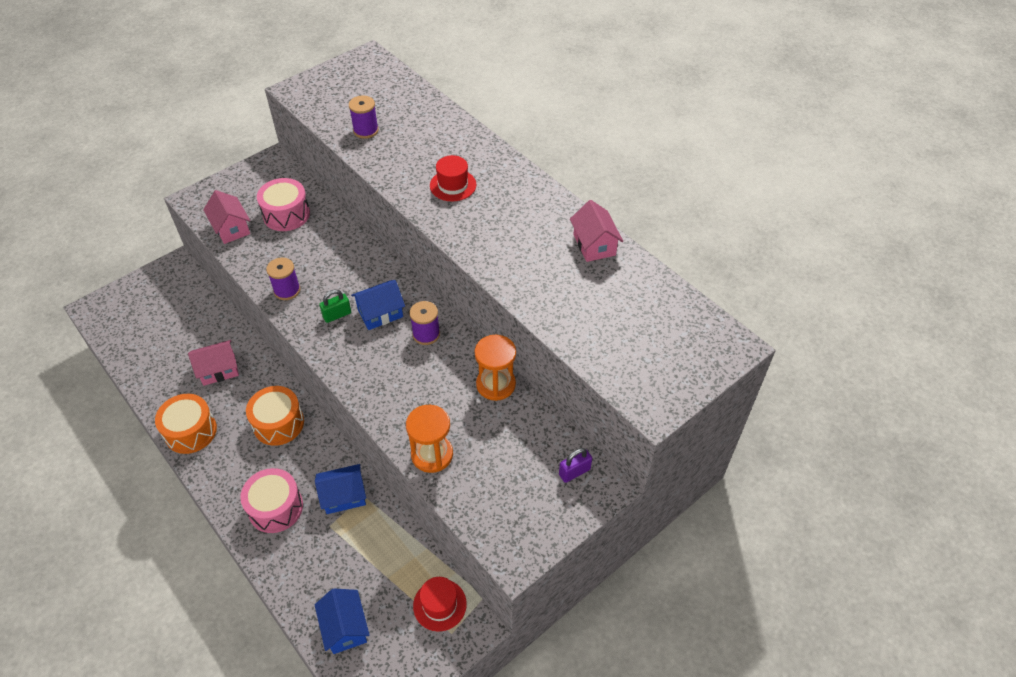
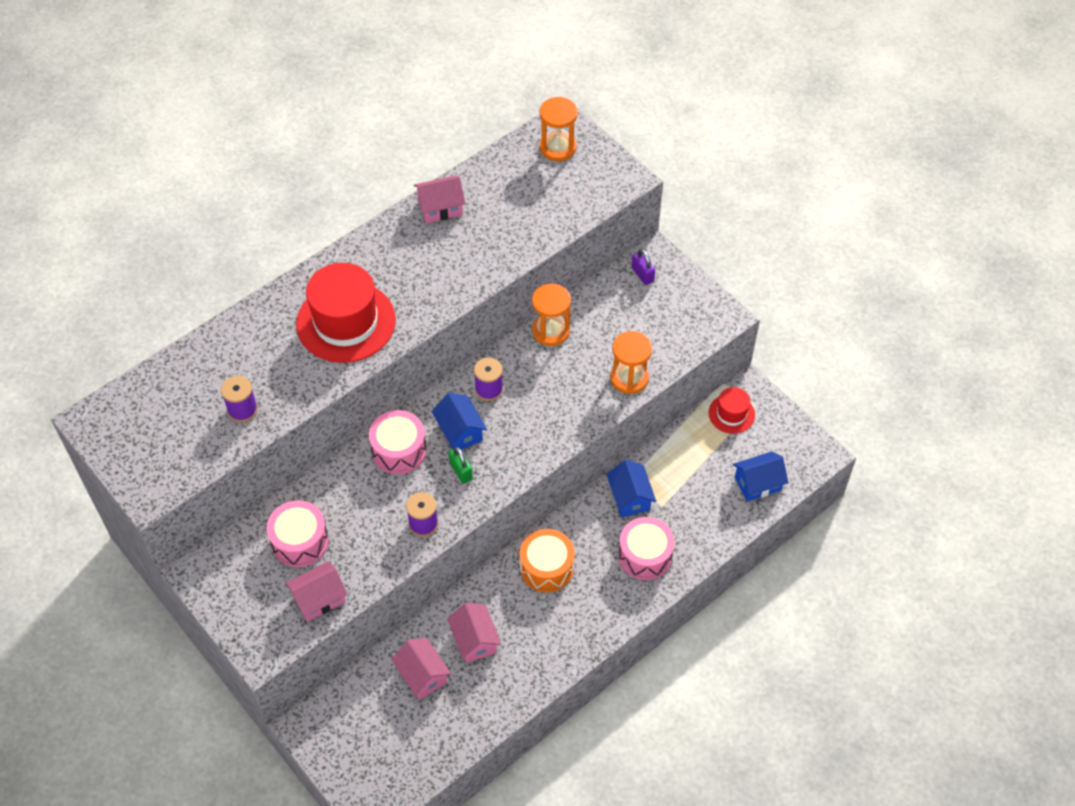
camera: 90 degrees left, 5 degrees up
(190, 431) = (557, 653): orange drum -> none
(196, 335) = (422, 675): none -> pink house
(365, 271) = (399, 450): none -> pink drum
(453, 185) = (346, 322): red hat -> red hat, size x1.96
(693, 341) = (558, 147): none -> orange hourglass

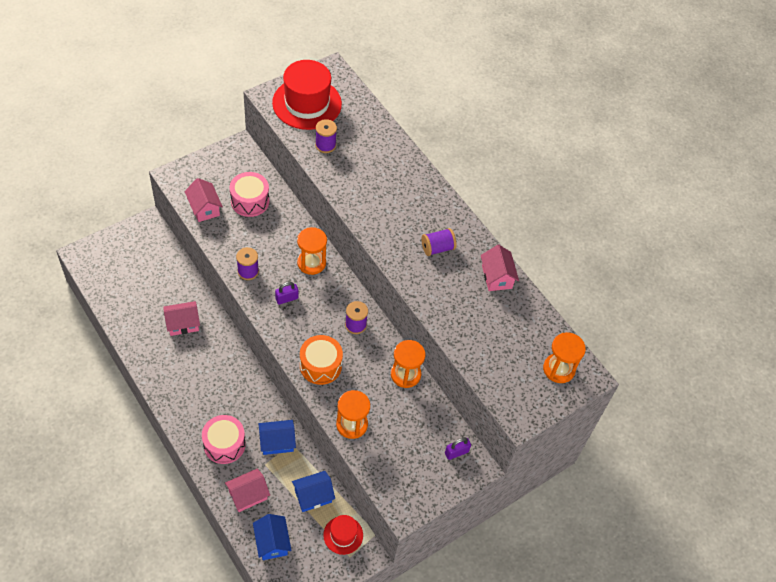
camera: 90 degrees right, 0 degrees up
(346, 322) = (392, 207): red hat -> red hat (307, 103)
(399, 450) = (311, 263): pink drum -> orange hourglass
(405, 269) = (437, 248): none -> purple spool
(422, 675) = (165, 290): pink house -> pink house (248, 495)
(460, 431) = (321, 302): blue house -> blue house (313, 496)
(461, 471) = (286, 298): green padlock -> purple padlock
(546, 567) = (229, 376): orange drum -> orange drum (320, 365)

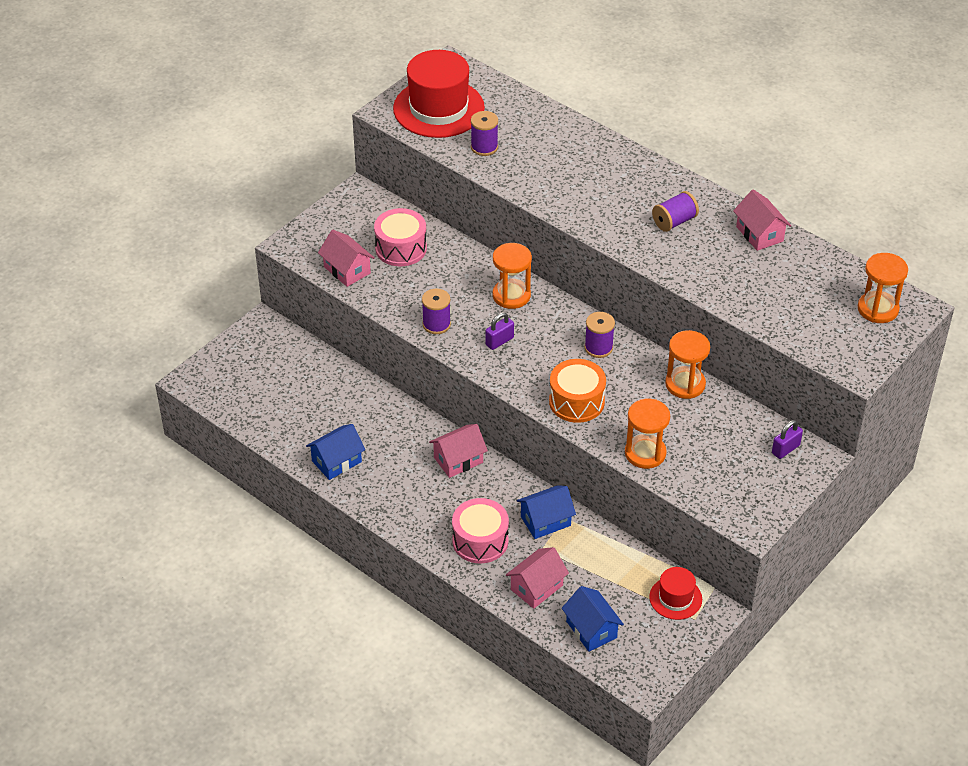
camera: 10 degrees left, 10 degrees down
(183, 324) = (362, 423): pink house -> pink house (458, 460)
(313, 496) = (618, 567): blue house -> blue house (336, 461)

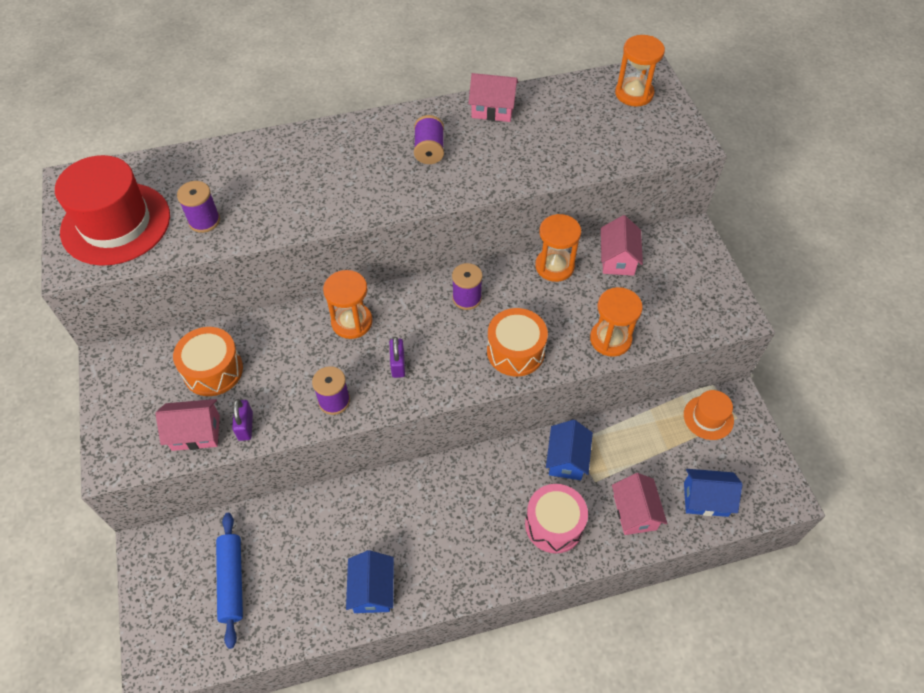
camera: 55 degrees left, 10 degrees up
(279, 382) = (231, 581): none -> blue rolling pin
(401, 248) = (213, 370): pink drum -> orange drum
(458, 460) = (450, 484): pink house -> pink house (618, 259)
(675, 598) = (708, 417): red hat -> orange hat
(785, 449) = (671, 247): purple padlock -> purple padlock (245, 426)

